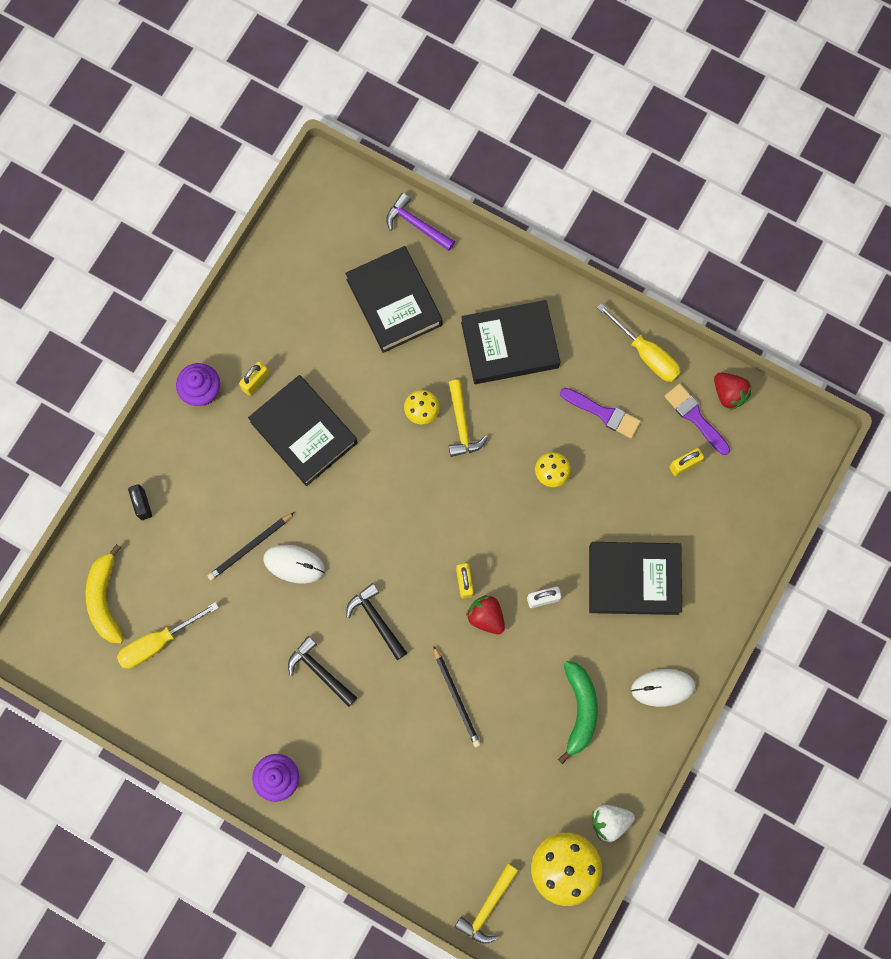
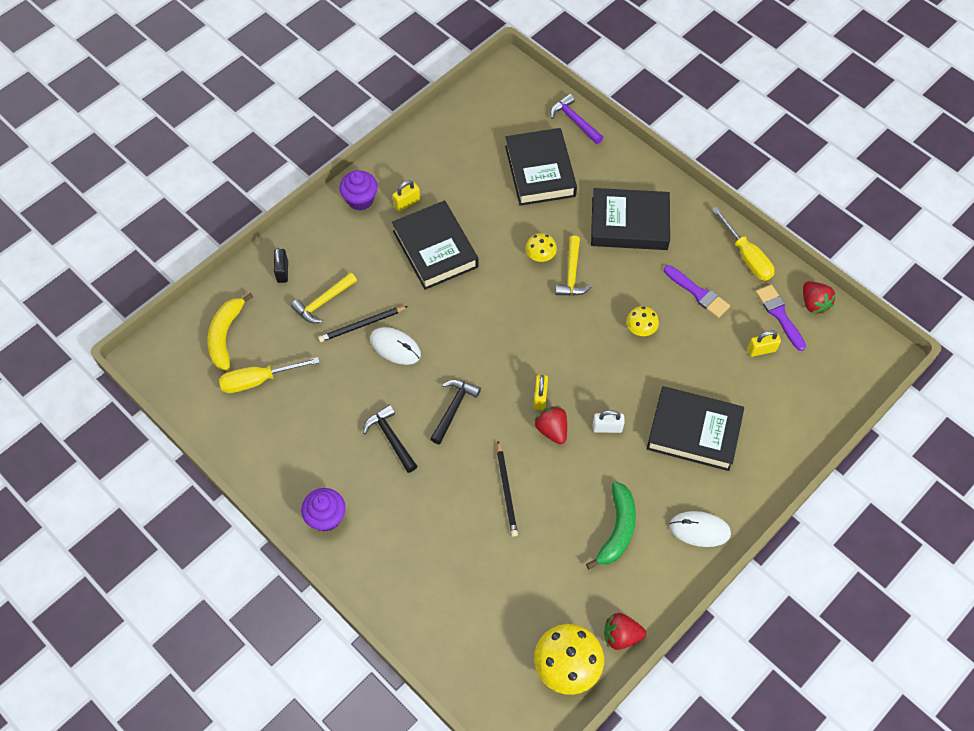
camera: 15 degrees right, 15 degrees down
(376, 620) = (453, 409): black hammer -> black hammer turned 45 degrees clockwise
(488, 907) = (485, 683): yellow hammer -> yellow hammer (323, 302)
(609, 821) = (621, 635): white strawberry -> red strawberry

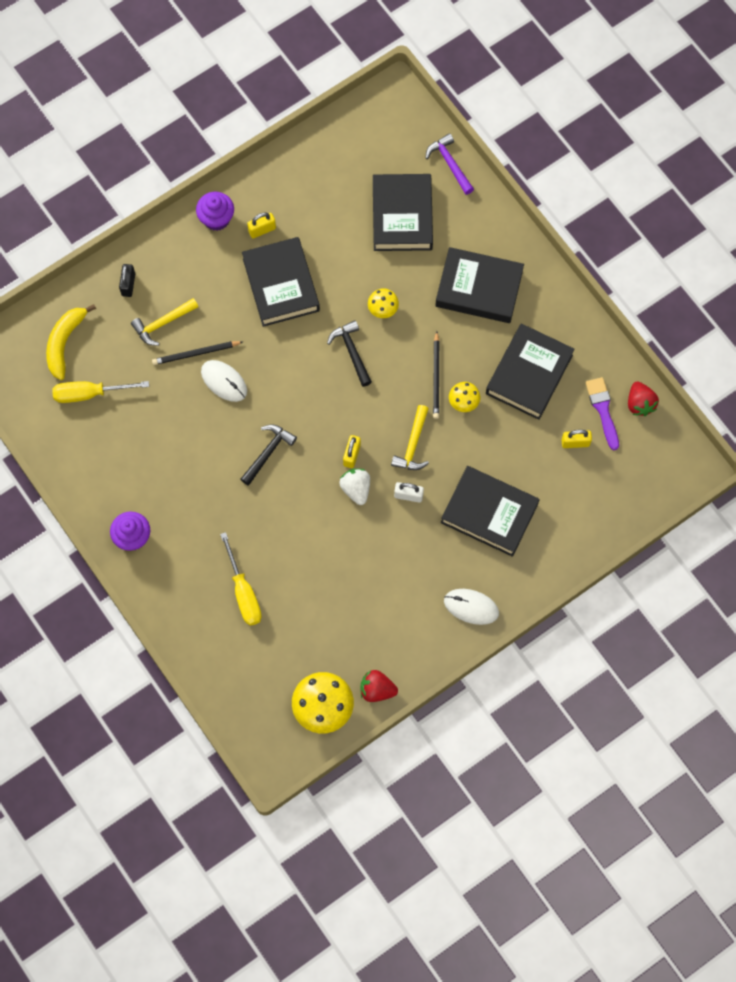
camera: 10 degrees right, 10 degrees up
(391, 438) = (204, 472): black hammer -> black hammer (352, 352)
(506, 490) = (302, 540): black pencil -> black pencil (436, 377)
(552, 430) = (356, 489): red strawberry -> white strawberry
(572, 274) = (410, 333): yellow hammer -> yellow hammer (413, 444)
(617, 529) = (395, 594): green banana -> none
(698, 293) = (529, 374): purple brush -> black book
(746, 256) = (587, 343): yellow screwdriver -> yellow screwdriver (243, 592)

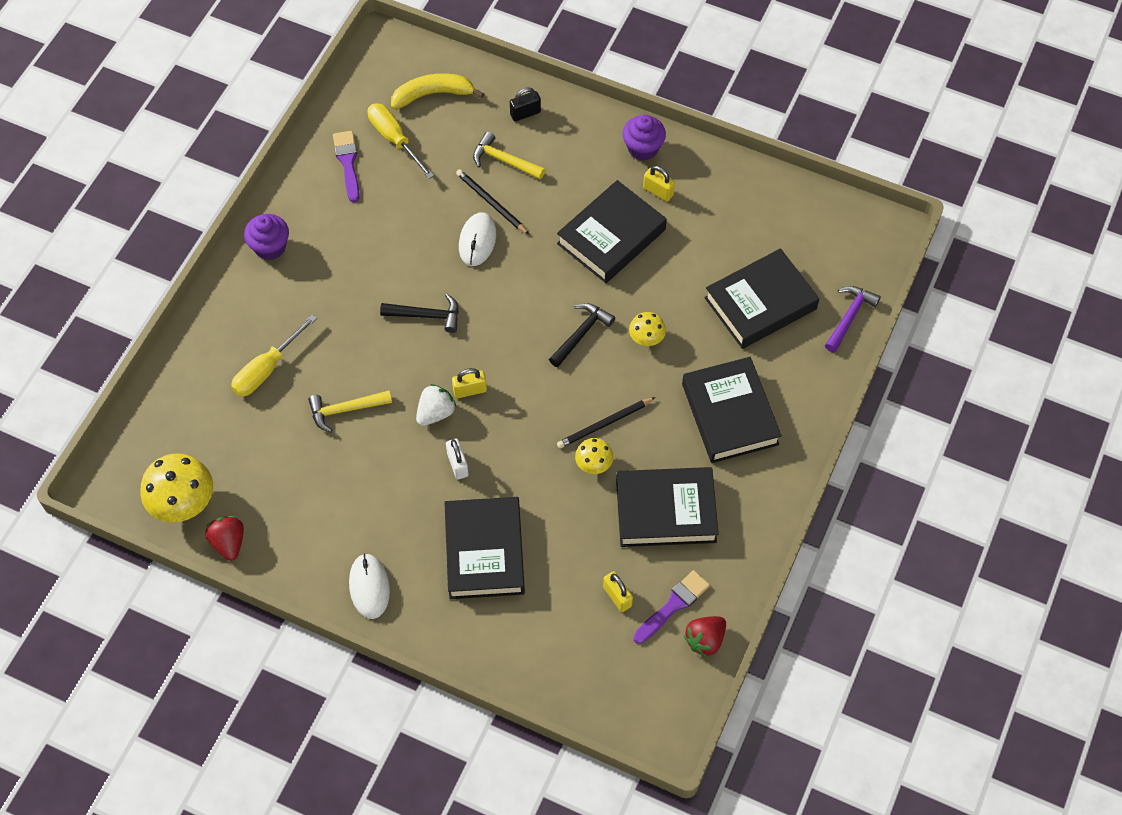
camera: 60 degrees right, 10 degrees down
(89, 440) = (348, 163): none -> purple brush
(413, 444) = (516, 440): yellow hammer -> yellow hammer (345, 410)

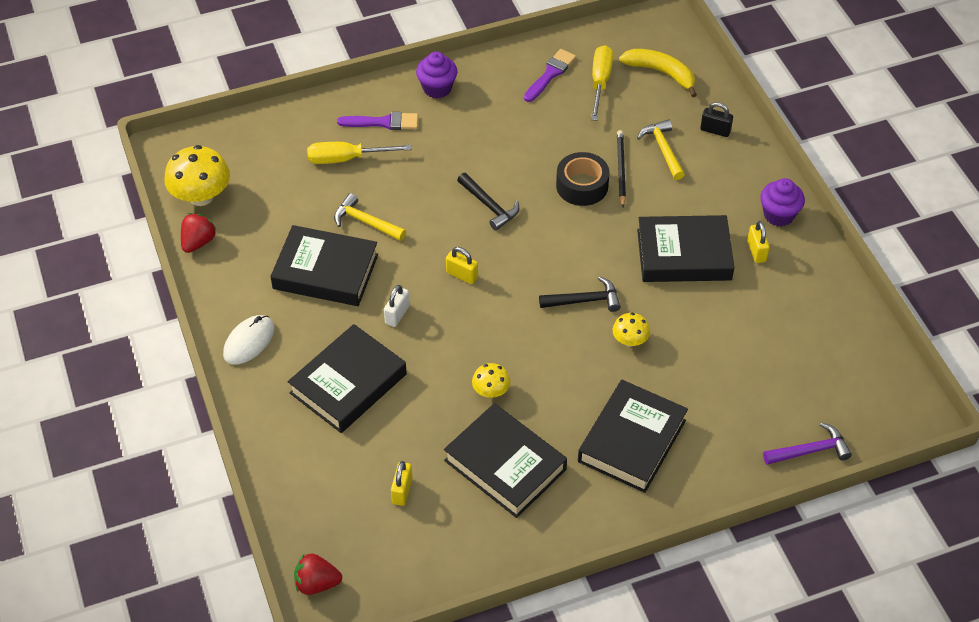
camera: 45 degrees right, 10 degrees down
(435, 413) = (422, 270): white strawberry -> none
(477, 240) = (582, 186): white mouse -> black tape
(605, 424) = (530, 372): black pencil -> none
(673, 605) = (434, 532): purple brush -> purple brush (383, 122)
(705, 640) = (429, 575): red strawberry -> red strawberry (316, 583)
(760, 303) = (747, 385): black book -> black book (325, 272)

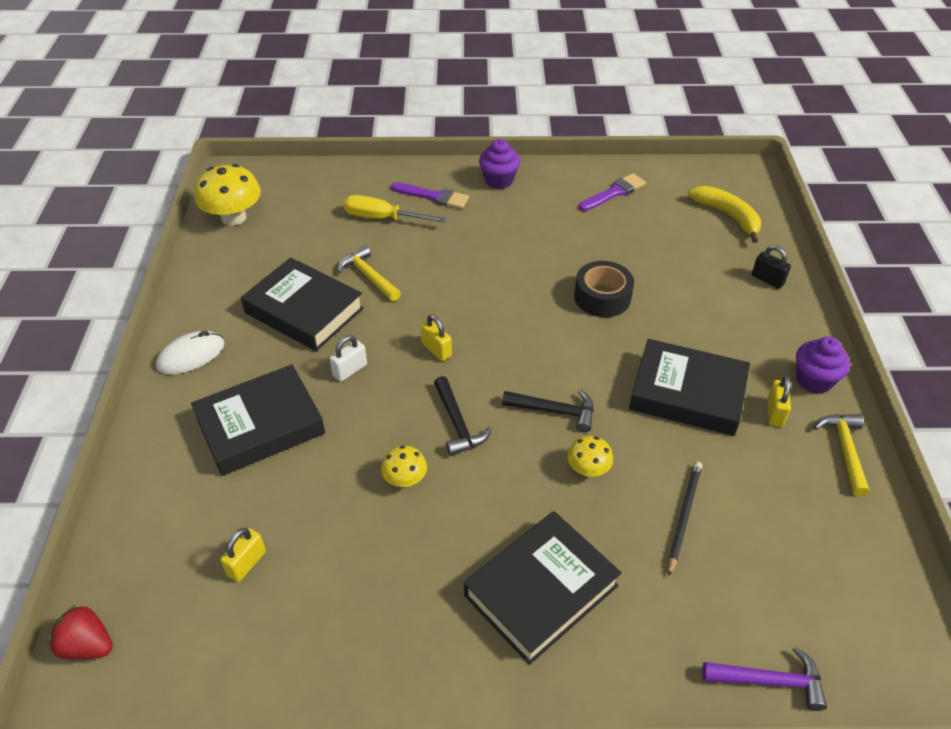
camera: 20 degrees right, 5 degrees down
(198, 242) = (205, 254): red strawberry -> none
(489, 206) = (498, 292): black hammer -> black hammer (457, 423)
(505, 465) = (377, 571): black book -> none
(600, 82) = (661, 210): yellow screwdriver -> none
(621, 169) = (650, 292): black pencil -> black pencil (683, 517)
(663, 149) = (703, 284): yellow hammer -> yellow hammer (844, 450)

